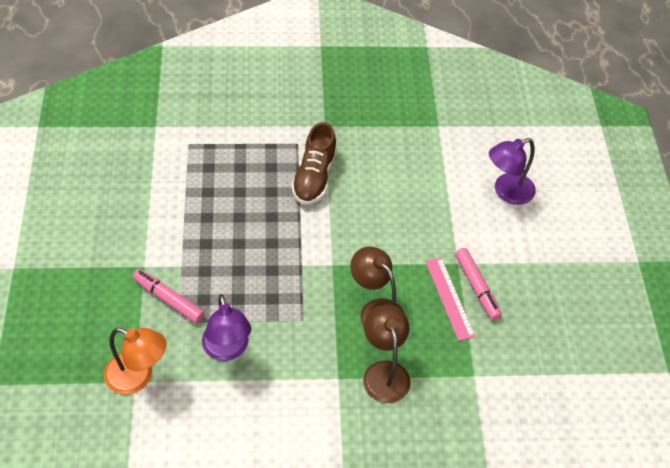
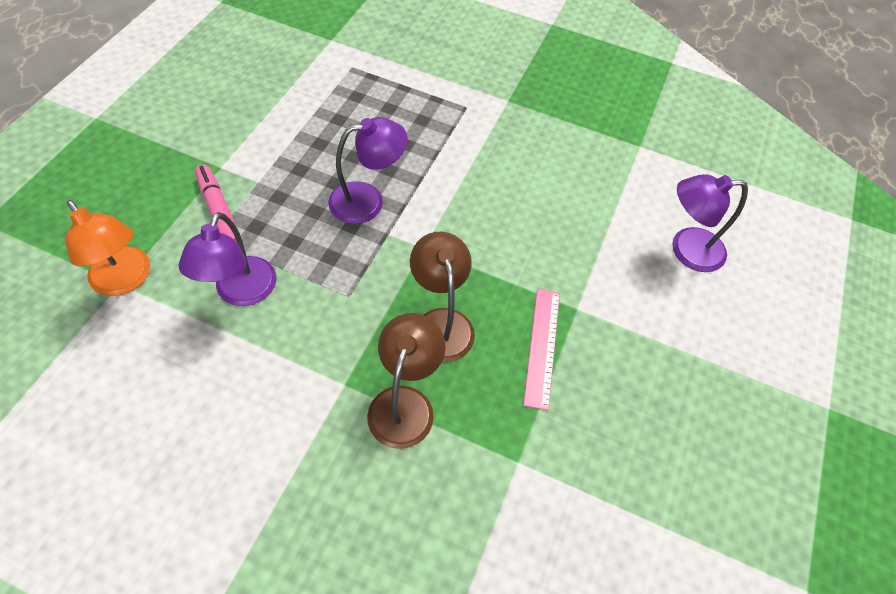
camera: 25 degrees right, 5 degrees up
(271, 246) = (368, 200): none -> purple lamp
(314, 177) = (463, 147): brown shoe -> none
(477, 287) = (585, 348): pink marker -> none

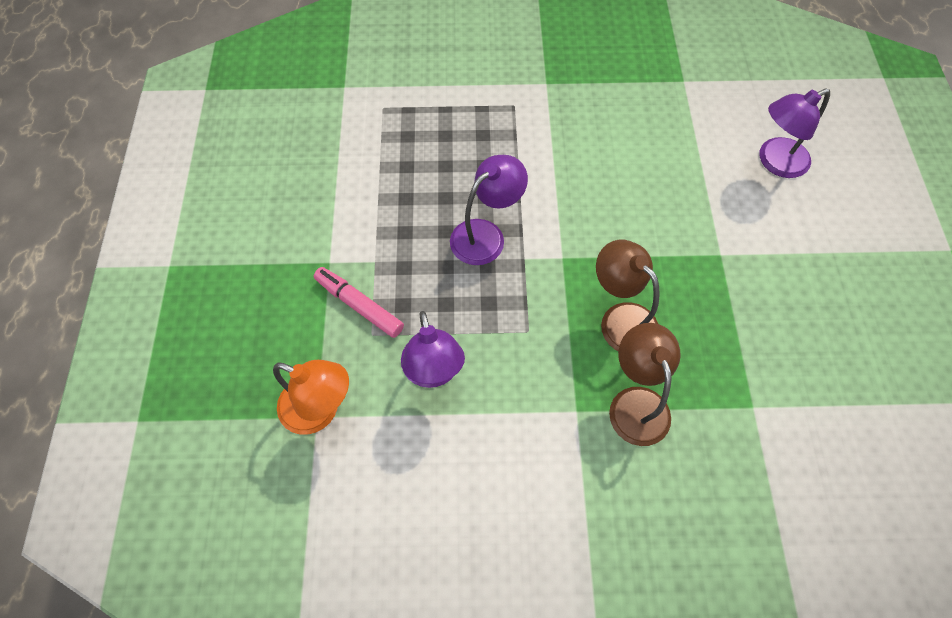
camera: 20 degrees left, 5 degrees up
(542, 346) = (713, 301): pink ruler -> none

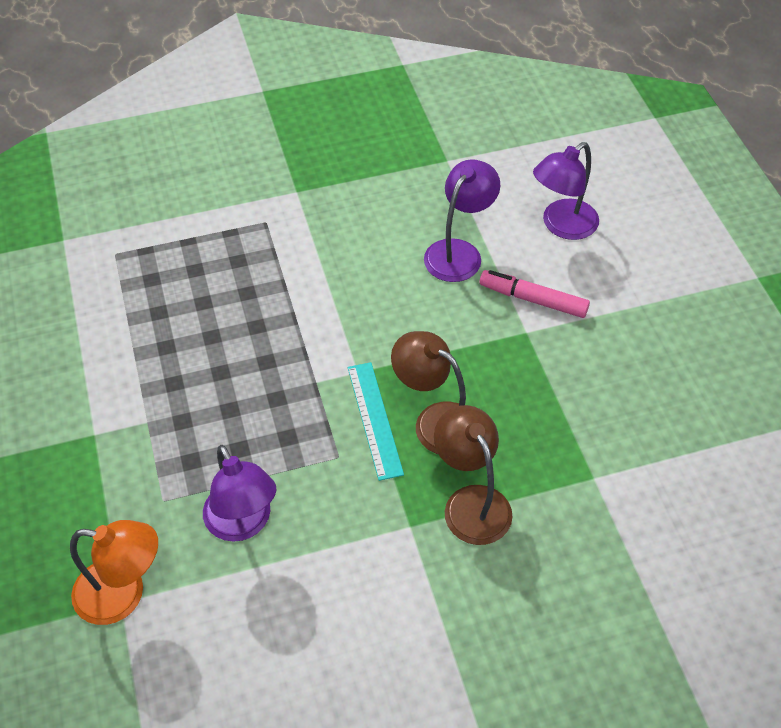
camera: 15 degrees left, 10 degrees down
(359, 305) = (141, 473): pink marker -> pink marker (533, 299)
(486, 235) = (267, 366): purple lamp -> purple lamp (459, 252)
(567, 305) = (375, 419): none -> turquoise ruler

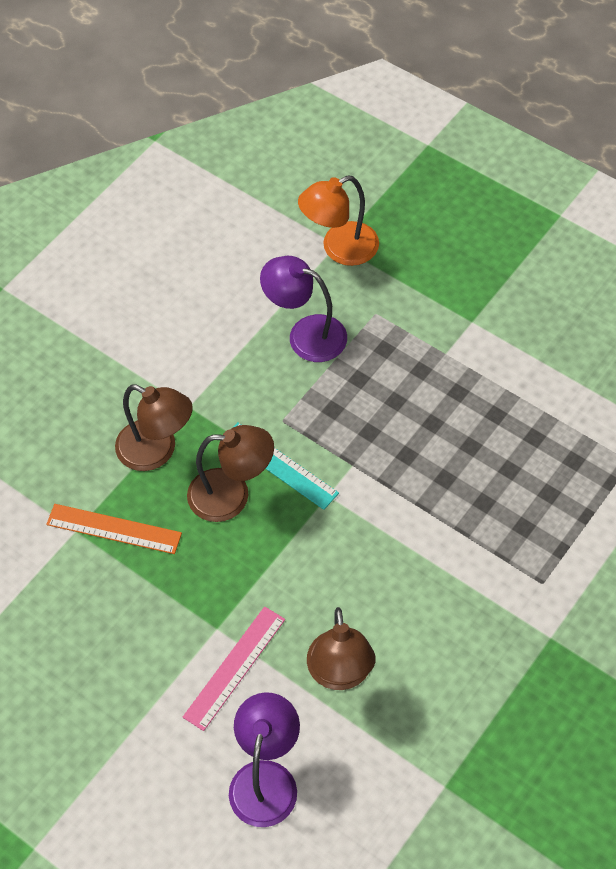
camera: 145 degrees right, 5 degrees up
(459, 252) = (340, 674): purple lamp -> brown lamp
(533, 299) = (234, 667): pink marker -> pink ruler
(558, 458) = (114, 528): none -> orange ruler

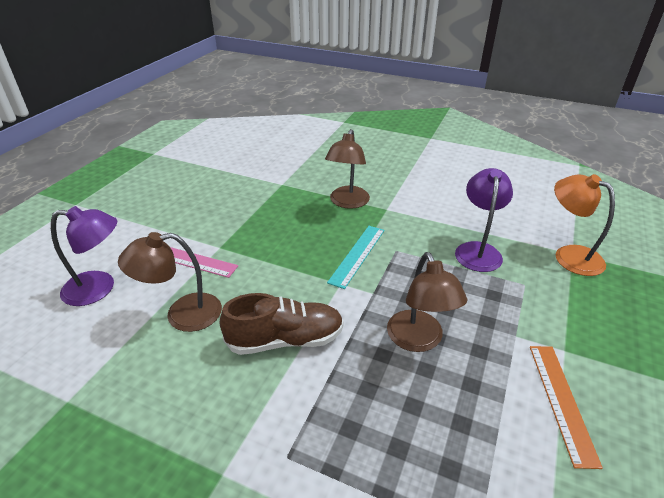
camera: 75 degrees right, 20 degrees down
(114, 528) = (286, 196): orange ruler -> orange ruler (562, 401)
(232, 495) = (325, 237): brown lamp -> brown lamp (418, 340)
(405, 567) = (285, 340): none -> brown shoe

